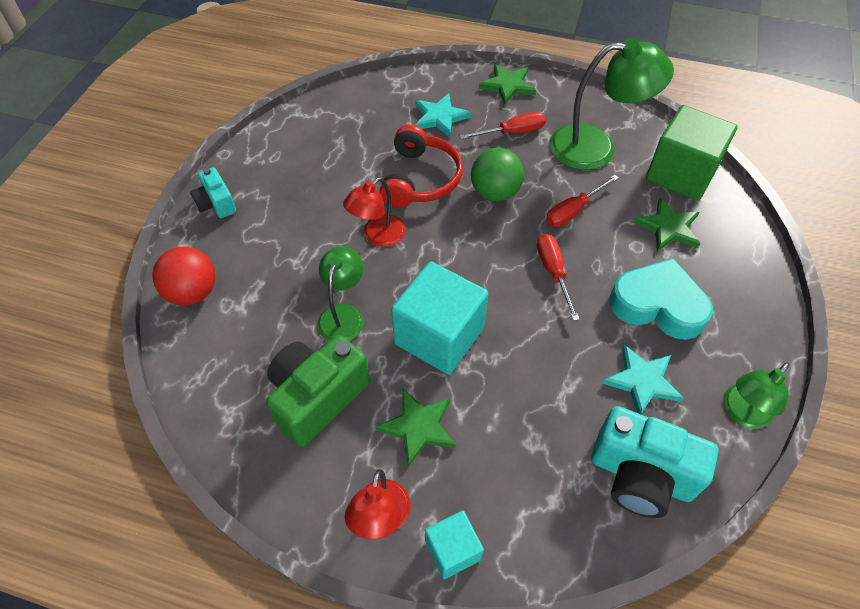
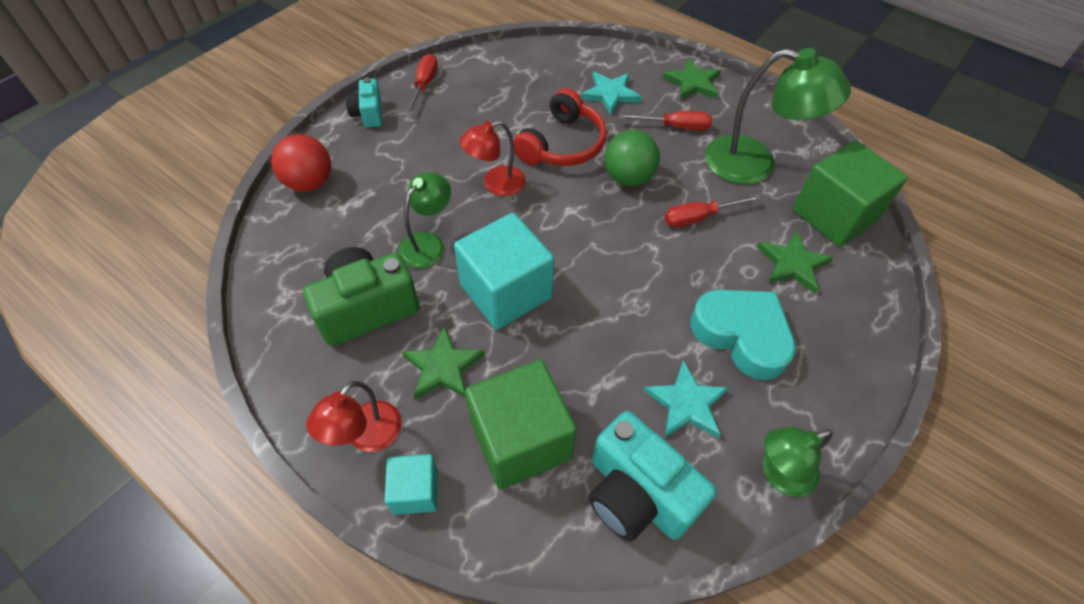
camera: 20 degrees right, 0 degrees up
(521, 467) = (521, 440): none -> green cube
(553, 272) = (648, 269): red screwdriver -> red screwdriver (424, 85)

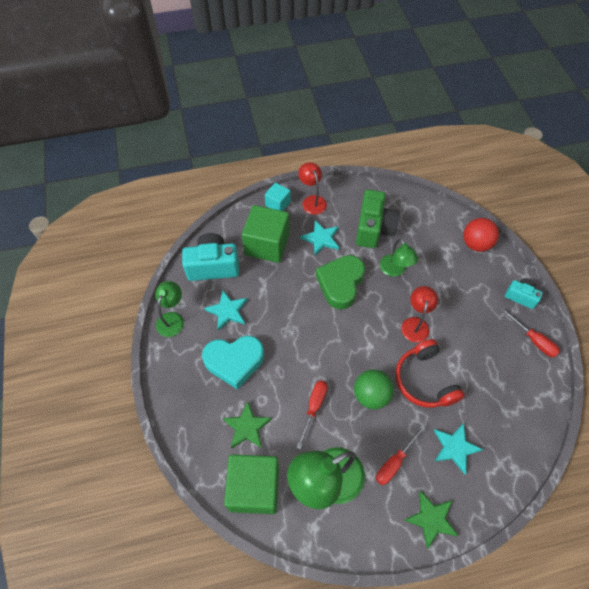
camera: 130 degrees right, 5 degrees up
(443, 367) = (321, 239): green star -> turquoise star
(506, 291) = (340, 283): turquoise cube -> green heart

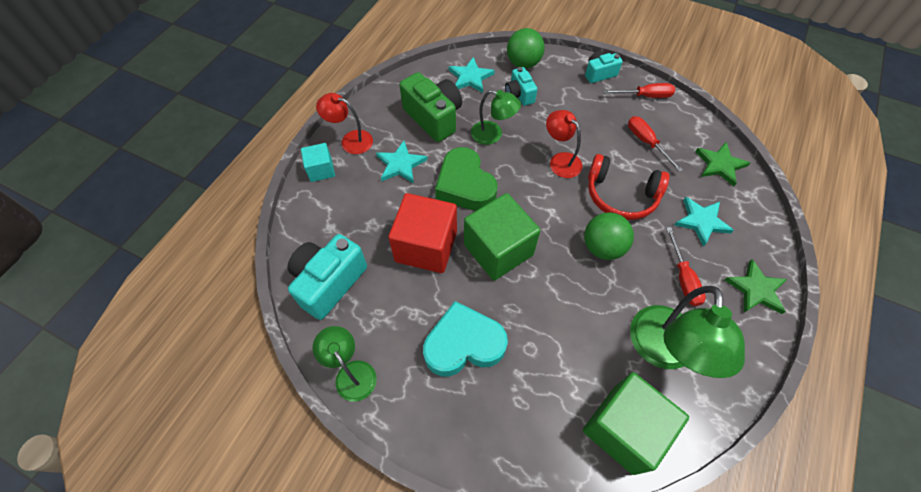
camera: 50 degrees left, 0 degrees up
(227, 311) = (397, 307): turquoise star -> turquoise star (470, 77)
(234, 362) = (463, 344): turquoise heart -> turquoise heart turned 135 degrees counterclockwise
(247, 427) = (549, 386): green star -> green star (720, 165)
(267, 244) = (357, 214): green cube -> green cube (498, 250)
(278, 295) = (426, 246): none -> red cube
(314, 407) = (577, 306): red screwdriver -> red screwdriver (646, 142)
(445, 261) = (519, 95): none -> turquoise camera
(475, 244) = (523, 63): red ball -> green ball

